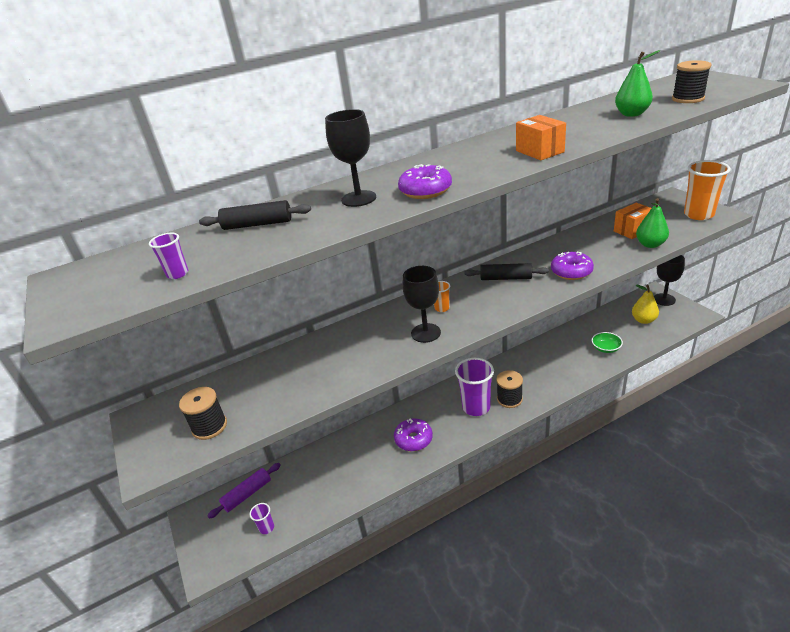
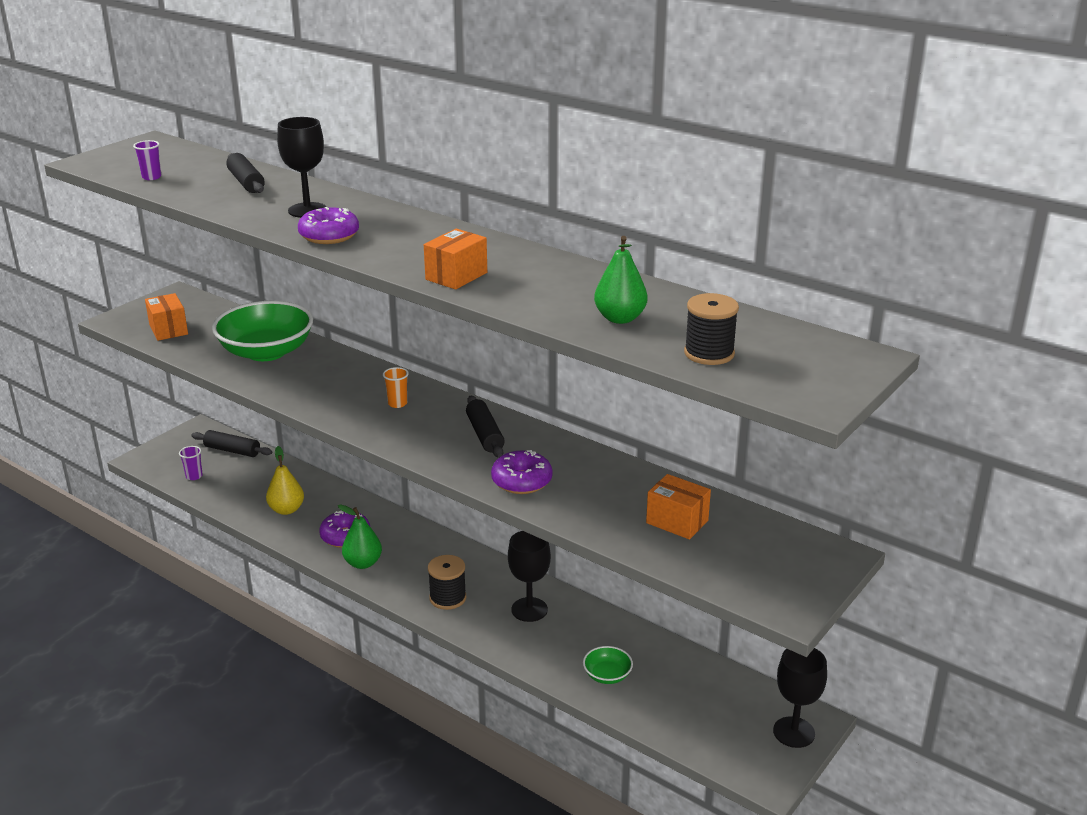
camera: 60 degrees right, 5 degrees down
(209, 426) = (168, 330): black spool -> orange box
(247, 494) = (232, 450): purple rolling pin -> black rolling pin
(309, 366) = (266, 352): none -> green bowl
(425, 333) = (343, 403): black goblet -> black goblet (529, 609)
(476, 407) = (420, 572): purple cup -> none
(643, 320) = (711, 711): yellow pear -> yellow pear (286, 510)
(650, 244) = (635, 541): green pear -> green pear (363, 563)
(698, 214) = (773, 584): orange cup -> none

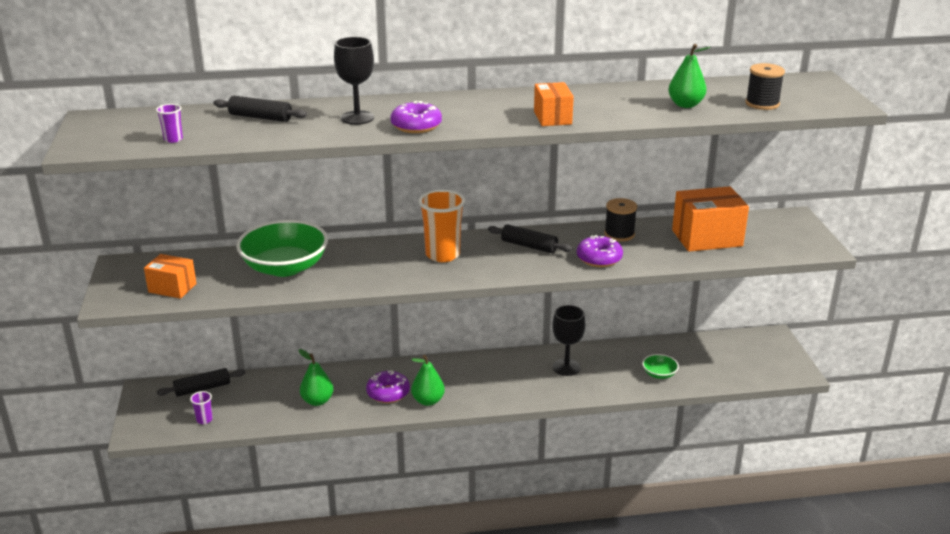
camera: 45 degrees left, 0 degrees up
(286, 510) = (317, 401): yellow pear -> green pear
(397, 403) = (442, 255): orange cup -> orange cup, size x2.14
(448, 598) = (512, 388): black spool -> black spool (619, 234)
(677, 522) = (707, 238): orange box -> orange box, size x1.68
(794, 732) = (775, 346): black goblet -> none

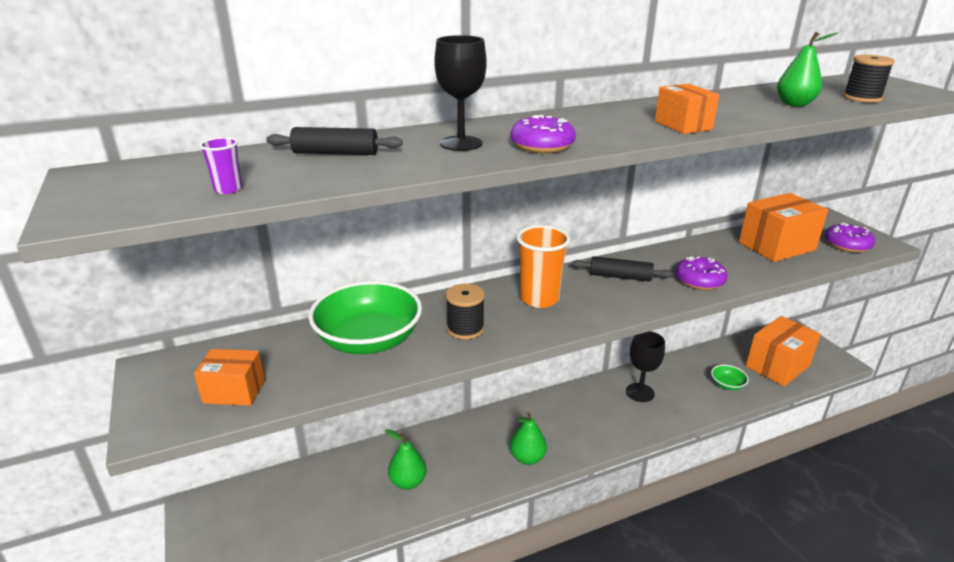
camera: 15 degrees left, 0 degrees up
(202, 388) = (267, 491): black rolling pin -> none
(204, 420) = (282, 536): purple cup -> none
(388, 393) = (481, 456): purple donut -> purple donut (847, 245)
(619, 234) = (695, 253): black spool -> black spool (465, 328)
(726, 366) = (777, 366): none -> orange box

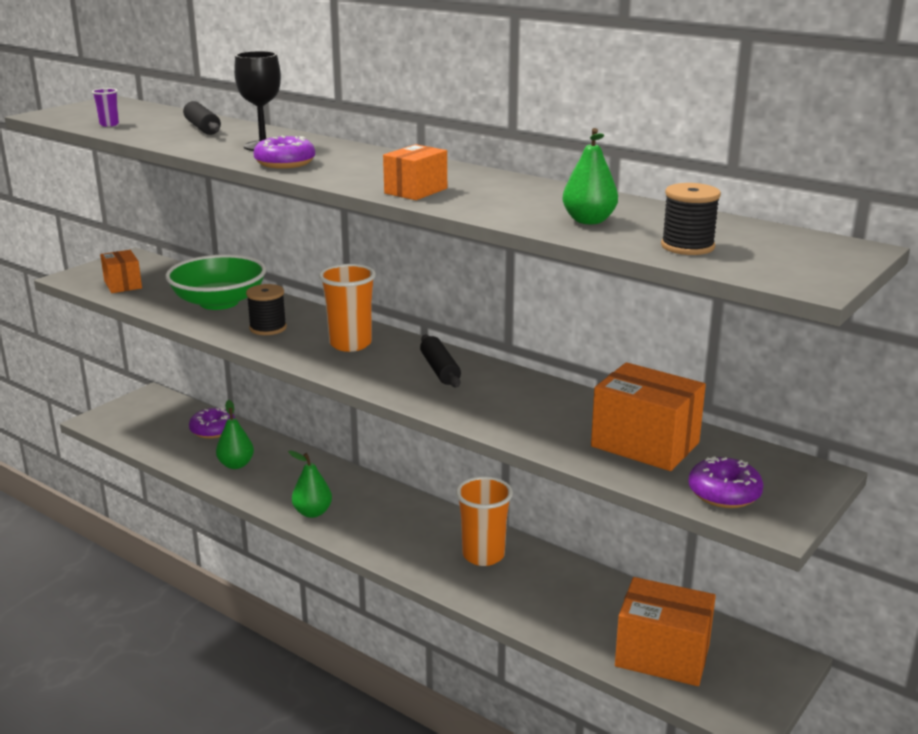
camera: 60 degrees right, 5 degrees down
(640, 392) = (483, 555): black goblet -> orange cup
(699, 281) = (480, 409): purple donut -> purple donut (213, 430)
(727, 385) = (567, 617): green bowl -> none

